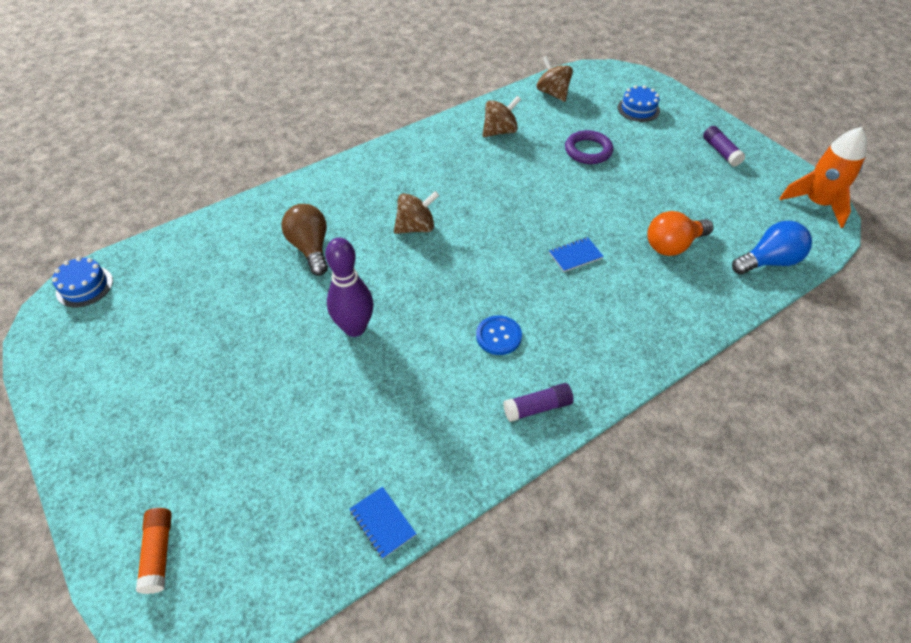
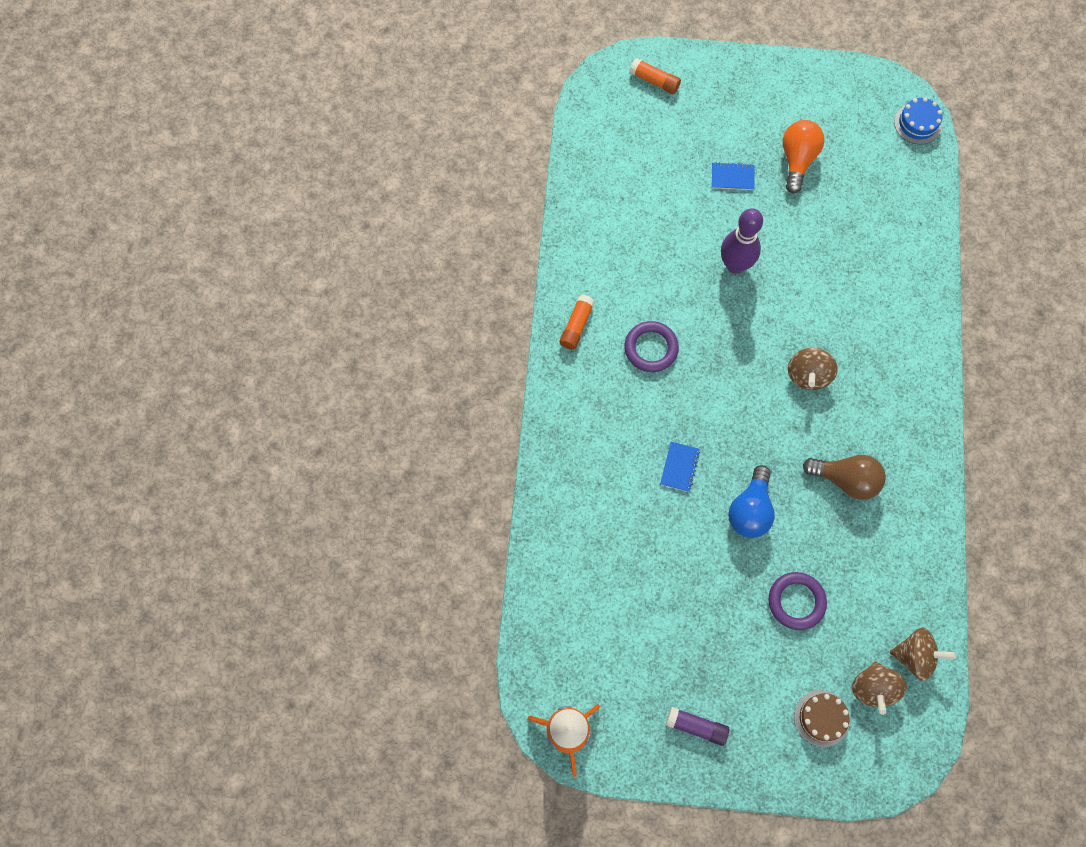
camera: 130 degrees right, 20 degrees up
(310, 248) = (844, 285): brown light bulb -> brown light bulb (846, 480)
(382, 523) = (578, 190): blue notebook -> blue notebook (732, 177)
(498, 336) = (651, 348): blue button -> purple ring
(500, 131) = (888, 546): brown spinning top -> brown spinning top (873, 688)
(537, 407) = (576, 325): purple glue stick -> orange glue stick
(638, 109) = (821, 718): blue cake -> brown cake
(673, 245) = (627, 553): orange light bulb -> orange light bulb (797, 160)
(768, 261) = (550, 609): blue light bulb -> blue light bulb (750, 510)

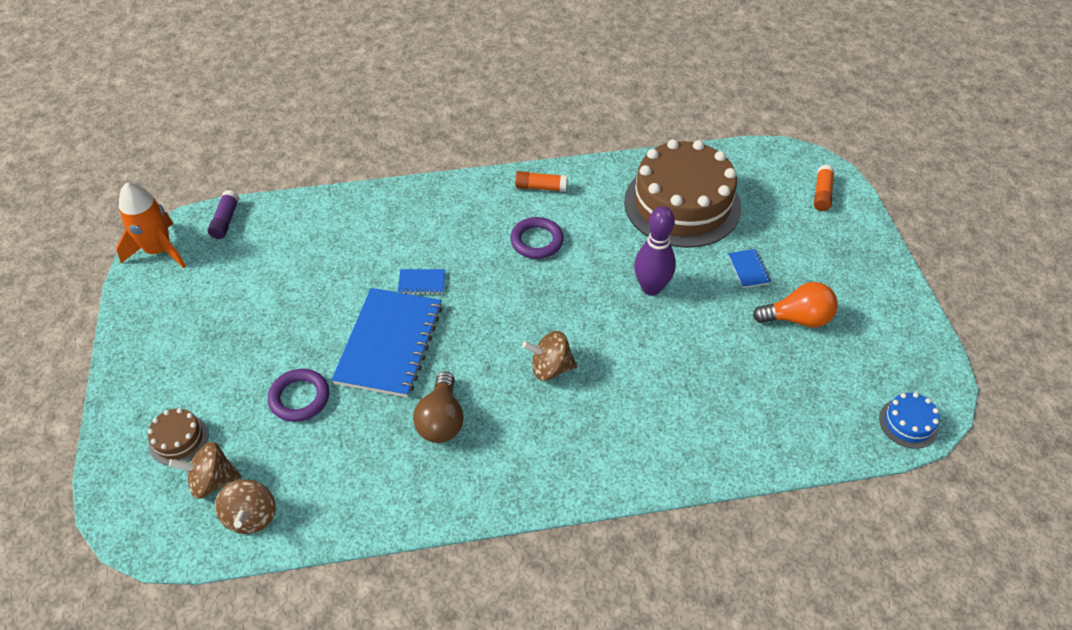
camera: 75 degrees right, 20 degrees down
(636, 204) = (682, 204): none -> brown cake
(696, 727) = (167, 339): purple glue stick -> purple glue stick (225, 220)
(750, 510) = (390, 344): blue light bulb -> blue notebook

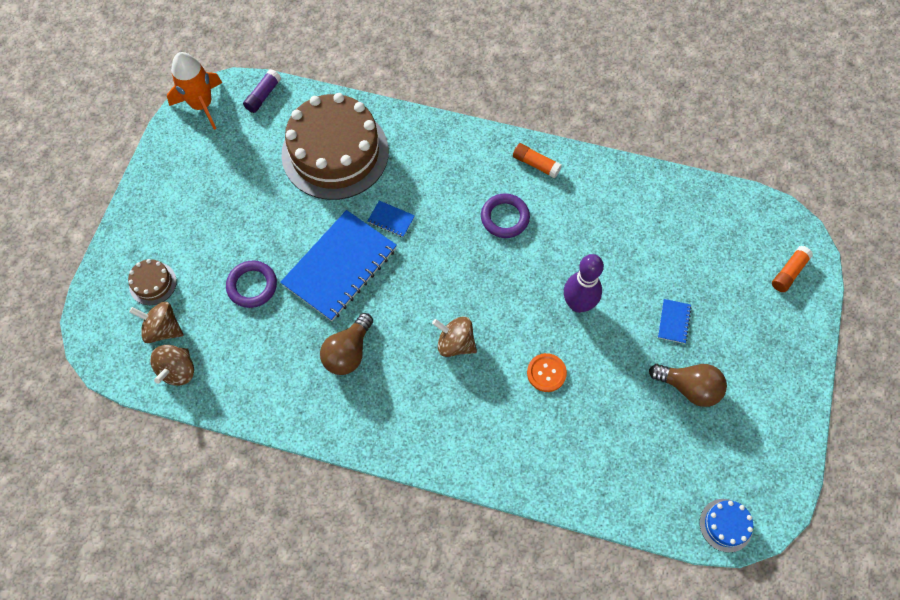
camera: 25 degrees right, 15 degrees up
(657, 359) = (546, 373): none -> orange button
(682, 204) = (652, 231): brown cake -> brown cake (335, 153)
(797, 319) = (689, 388): orange light bulb -> brown light bulb

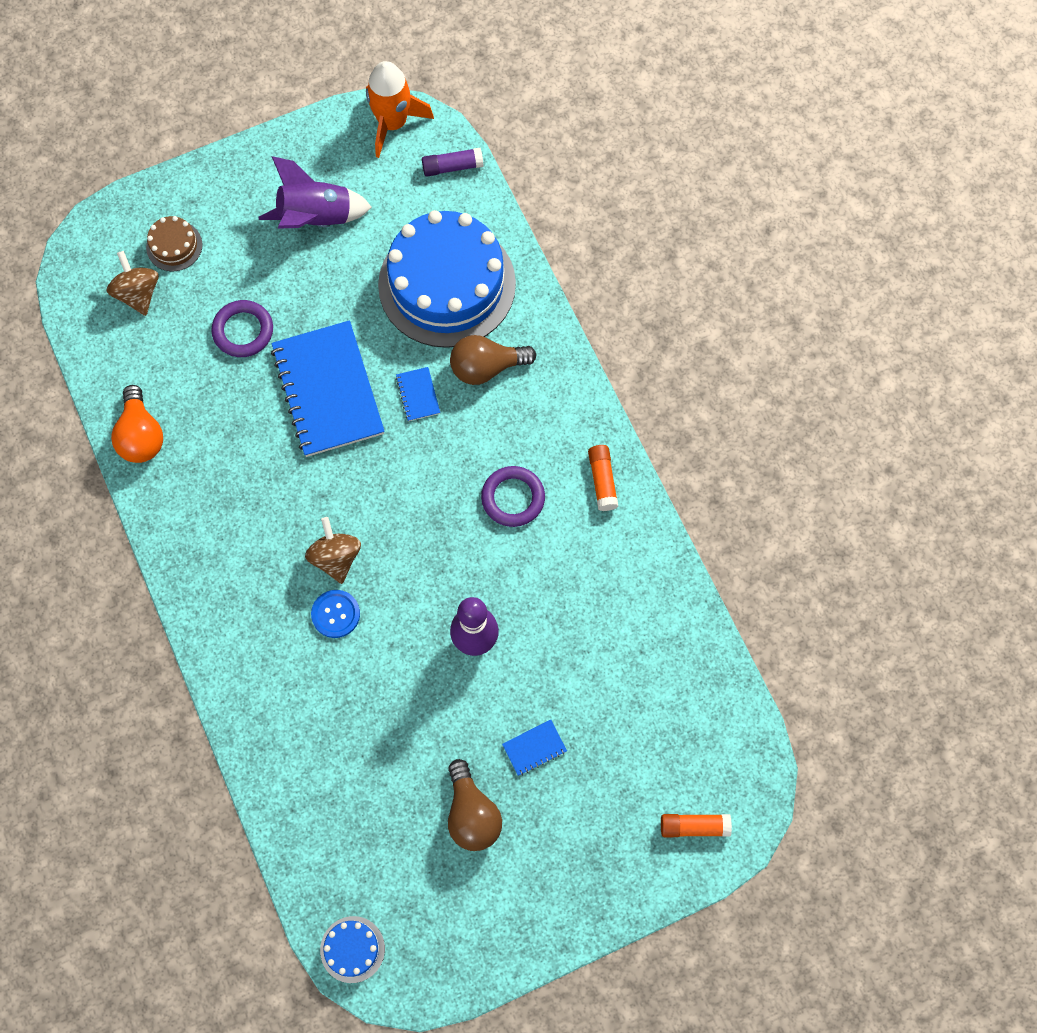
camera: 50 degrees right, 5 degrees up
(178, 370) = (110, 340): brown spinning top -> none
(220, 190) = (316, 218): none -> purple rocket
(263, 400) = (141, 435): none -> orange light bulb
(335, 153) = (447, 284): brown cake -> blue cake
(340, 267) = (328, 390): blue notebook -> blue notebook turned 75 degrees clockwise
(348, 352) = (247, 469): brown light bulb -> brown light bulb (486, 367)
(493, 371) = (335, 614): none -> blue button
(546, 373) = (374, 665): orange button -> none

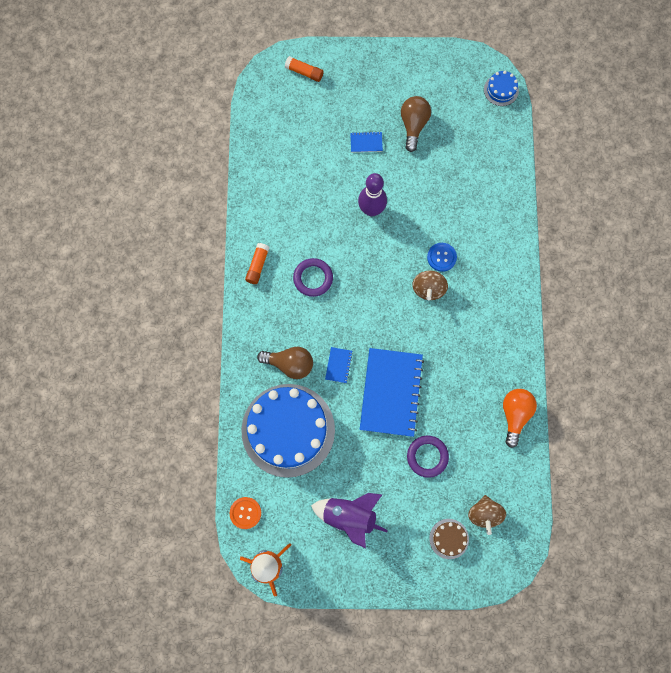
camera: 155 degrees left, 5 degrees up
(452, 167) = (245, 513): purple glue stick -> orange button

